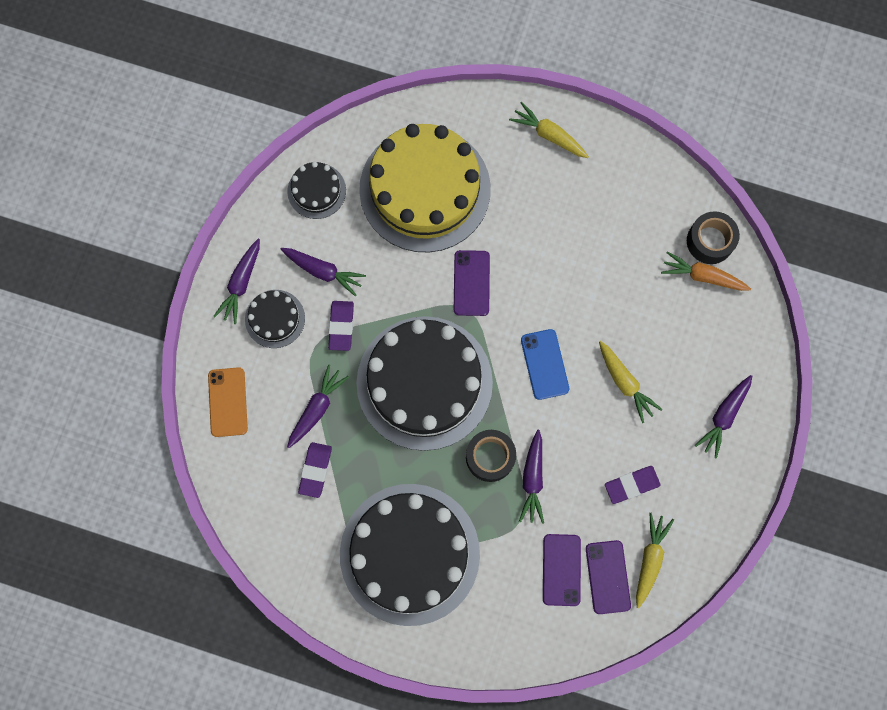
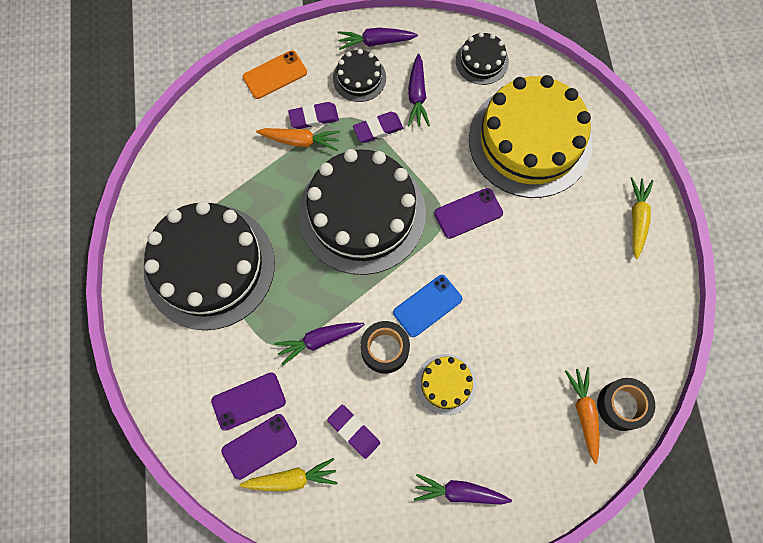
camera: 65 degrees right, 5 degrees down
(315, 470) = (248, 162): purple eraser -> purple eraser (314, 117)
(317, 408) = (300, 141): purple carrot -> orange carrot
(490, 457) = (322, 295): black tape -> black tape (385, 349)
(625, 383) = (445, 384): yellow carrot -> yellow cake

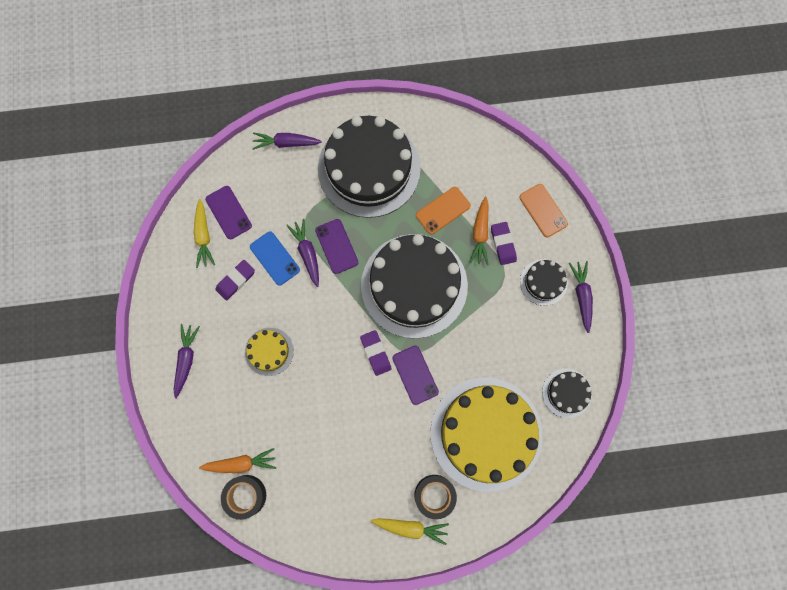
camera: 90 degrees right, 5 degrees up
(248, 401) = (262, 203): purple phone -> purple phone (336, 246)
(269, 181) = (443, 210): none -> orange phone
(378, 129) = (493, 298): purple eraser -> purple eraser (375, 353)
(385, 349) = (298, 304): black tape -> black tape (434, 495)
(417, 95) = (528, 332): purple carrot -> purple carrot (286, 143)
(427, 306) = (333, 338): blue phone -> blue phone (274, 258)

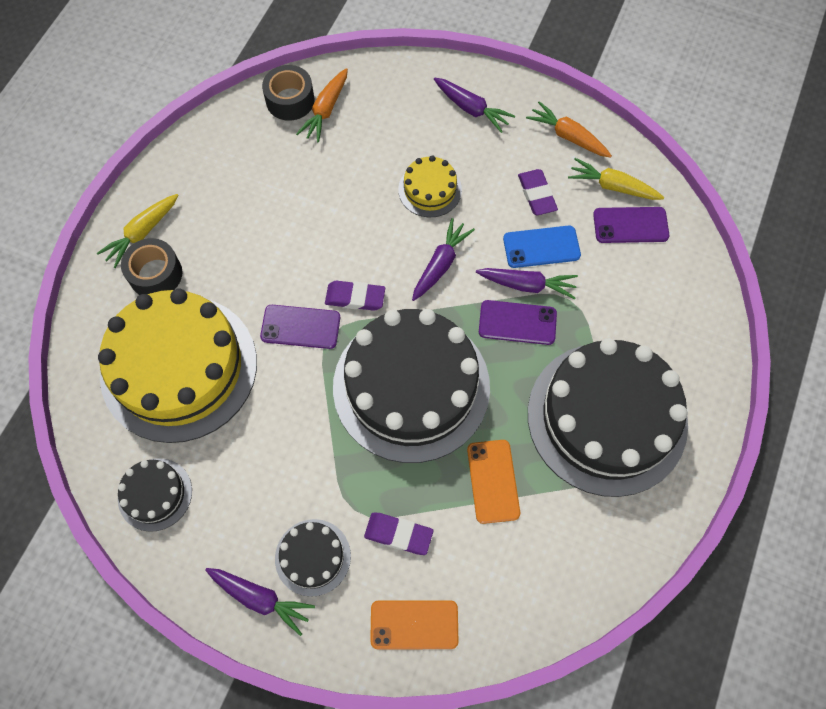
camera: 120 degrees right, 10 degrees down
(286, 143) = (696, 334): purple carrot -> purple carrot (440, 264)
(480, 233) = (431, 512): orange carrot -> orange carrot (568, 136)

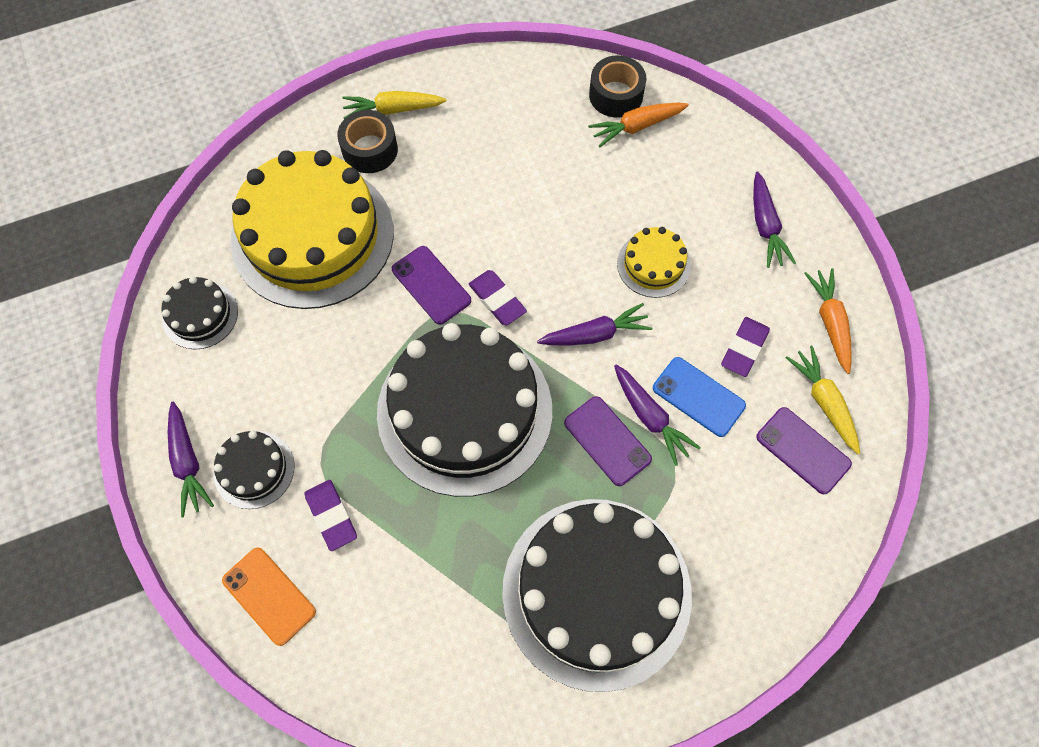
camera: 45 degrees right, 0 degrees up
(493, 481) = (446, 549): orange phone -> none

